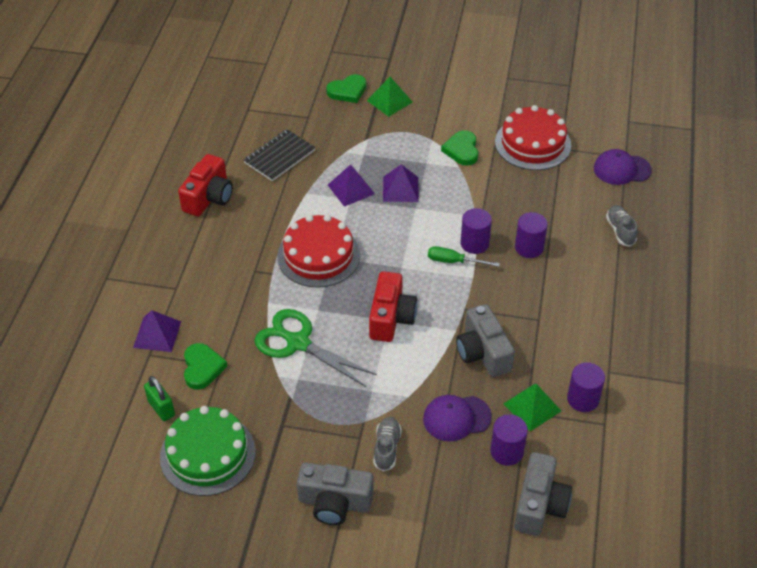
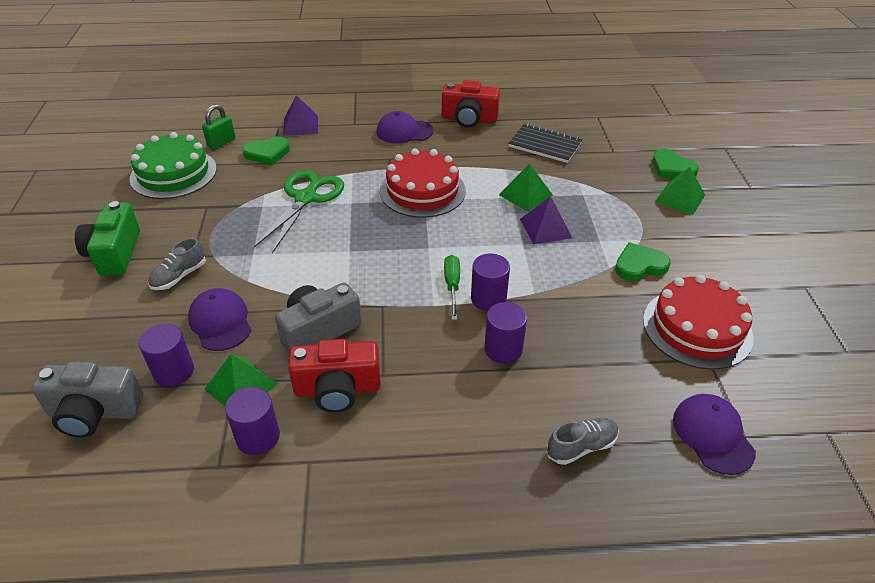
camera: 75 degrees right, 5 degrees down
(210, 251) = (404, 131): none -> purple cap
(334, 503) = (114, 253): grey camera -> green camera
(351, 189) = (526, 195): purple pyramid -> green pyramid
(387, 448) = (179, 276): grey shoe -> grey shoe turned 135 degrees clockwise
(391, 318) = (353, 251): red camera -> red camera (337, 389)

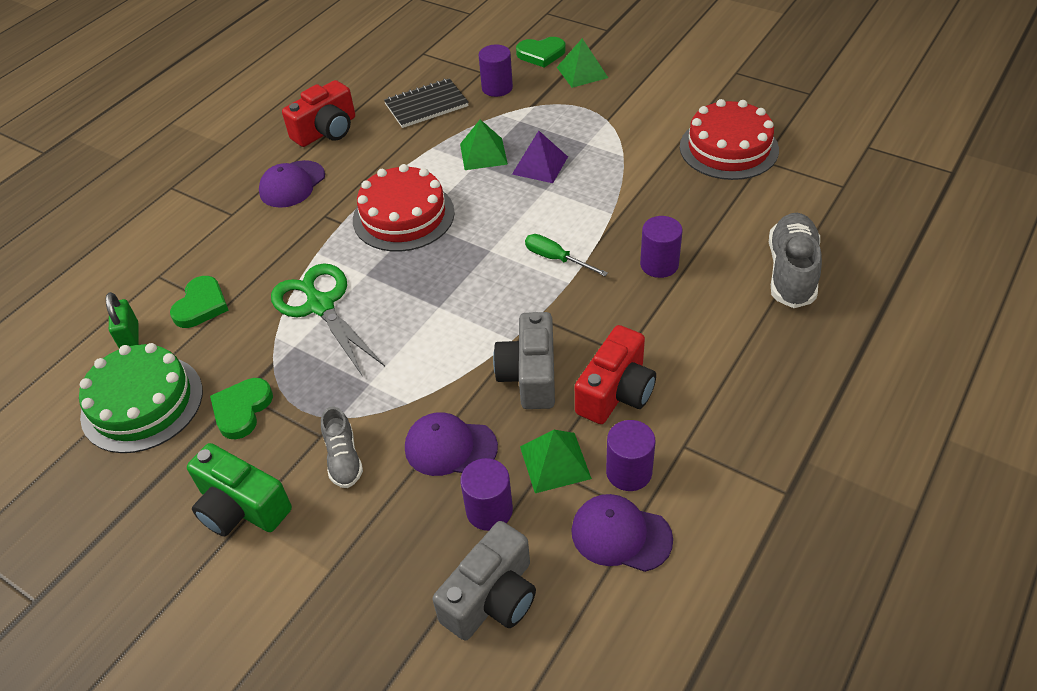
camera: 50 degrees left, 5 degrees up
(300, 125) = (180, 257): purple pyramid -> none
(488, 299) = (593, 244): purple cylinder -> purple cylinder (497, 88)
(581, 447) = (791, 272): grey shoe -> grey shoe, size x1.69
(639, 265) = (637, 138): green heart -> green heart (242, 410)
(712, 435) = (830, 200): purple cap -> purple cap (621, 535)

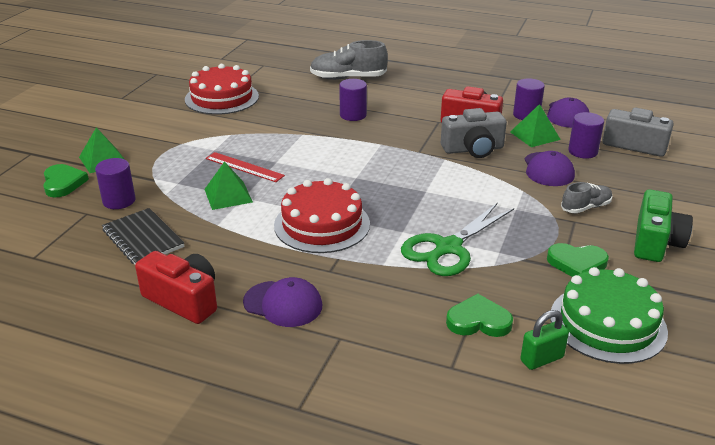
camera: 105 degrees left, 15 degrees down
(540, 165) = (244, 167): purple pyramid -> red ruler
(556, 259) = (358, 150): green screwdriver -> none

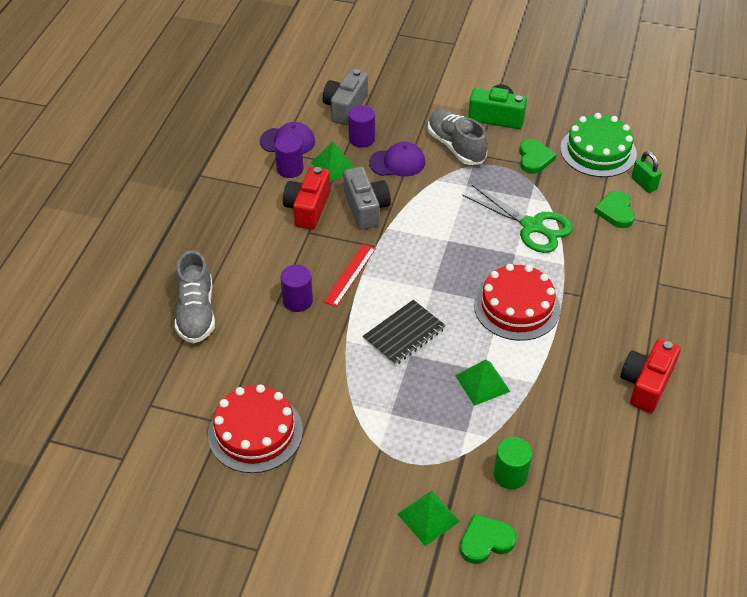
camera: 95 degrees left, 15 degrees up
(119, 201) = (510, 475): purple cylinder -> green cylinder
(143, 238) = (570, 435): black notebook -> black notebook (404, 334)
(244, 167) = (425, 379): red ruler -> red ruler (350, 275)
(283, 304) = (631, 319): purple cap -> none
(586, 207) = (456, 146): grey shoe -> grey shoe, size x1.69

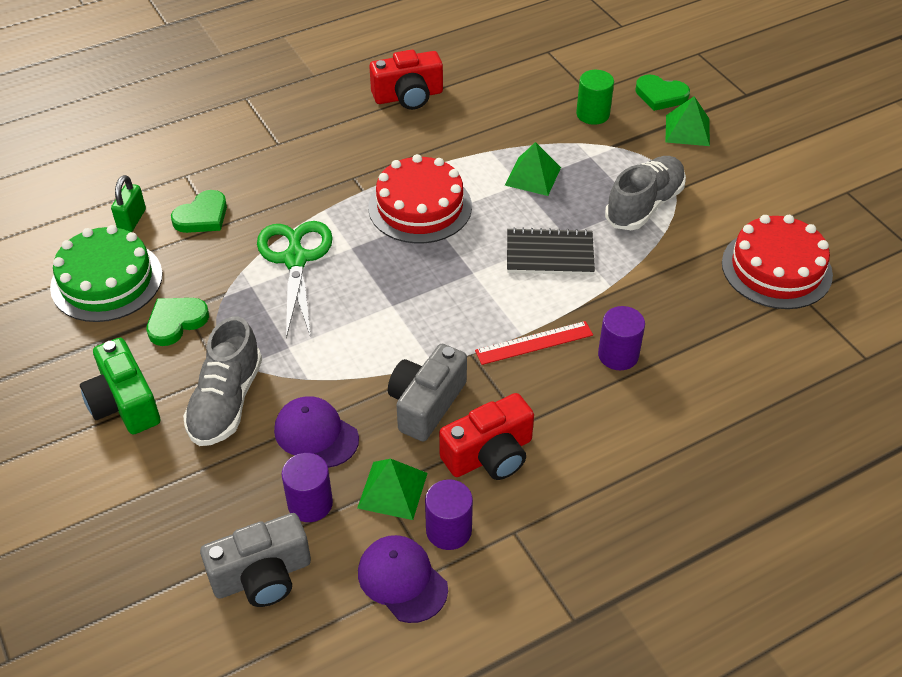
camera: 135 degrees left, 0 degrees up
(196, 312) = (742, 420): grey shoe -> grey shoe (644, 205)

